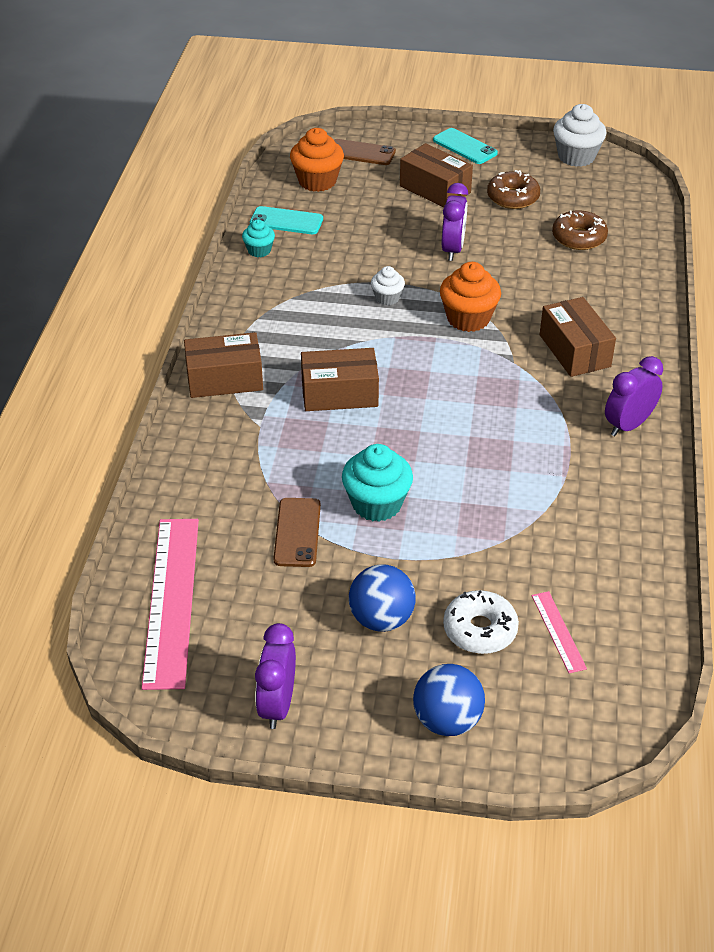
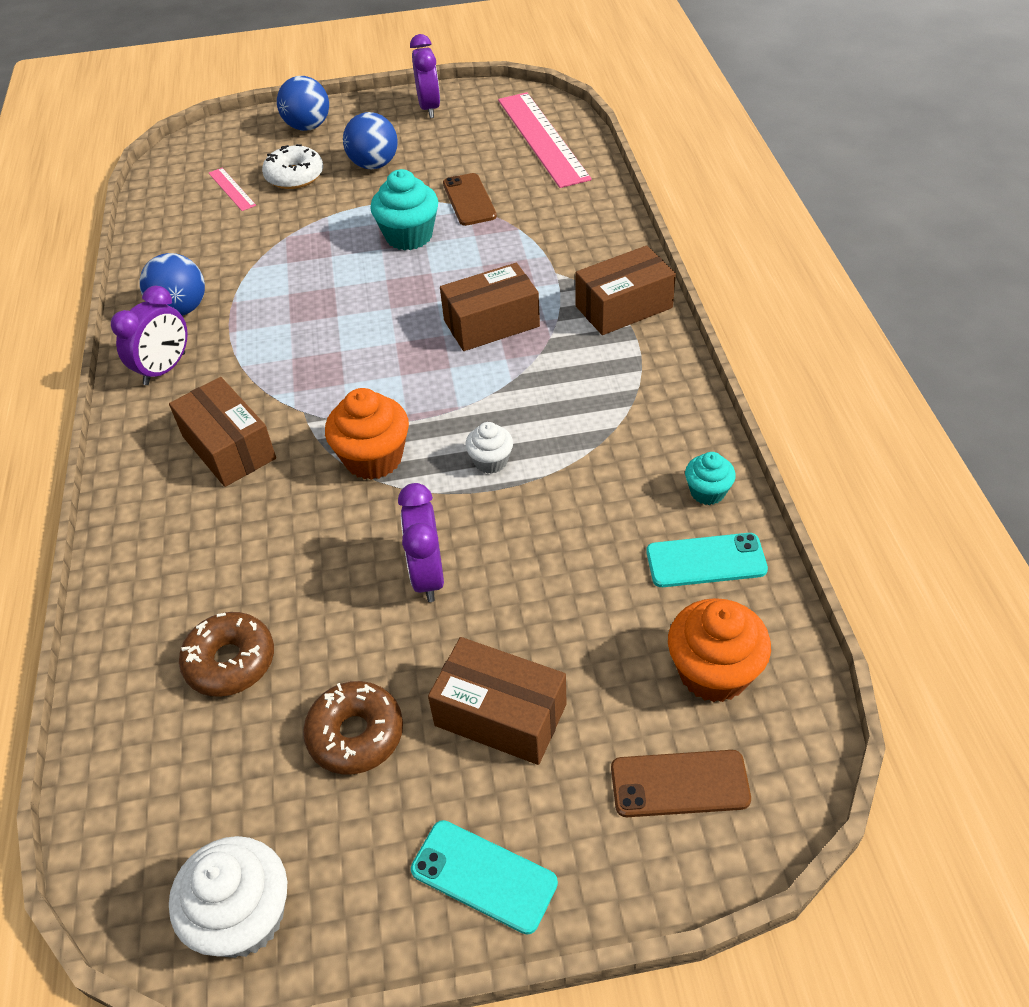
camera: 165 degrees right, 5 degrees up
(615, 481) = (181, 309): none -> blue ball

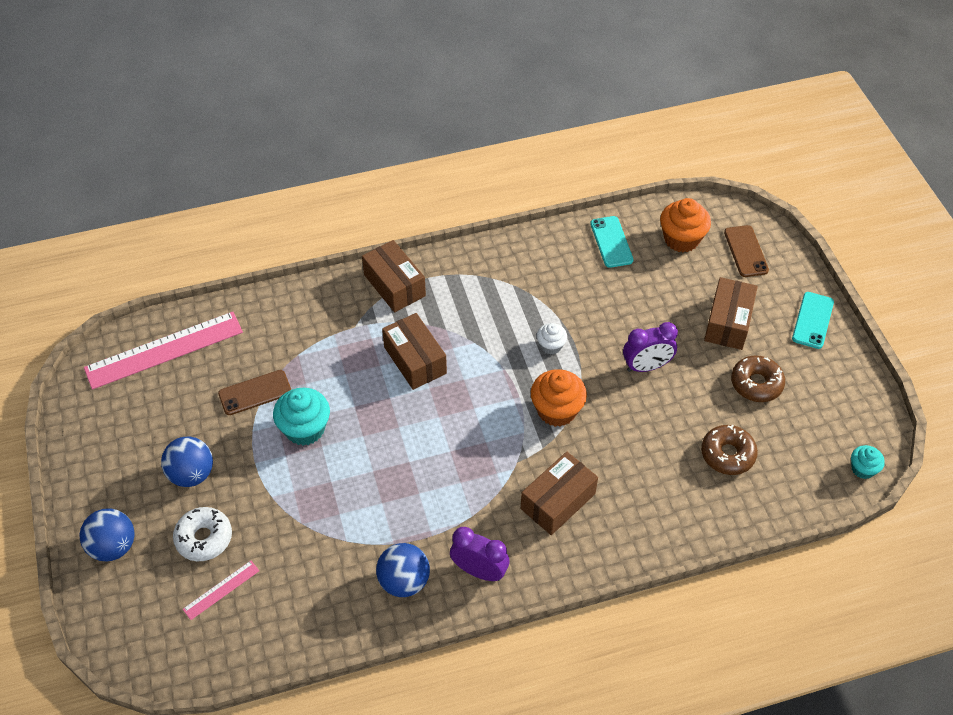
camera: 100 degrees left, 5 degrees up
(244, 917) = (863, 411): white cupcake -> none
(429, 108) = (95, 444): purple clock -> none
(707, 492) = (561, 241): turquoise cupcake -> turquoise cupcake (862, 469)

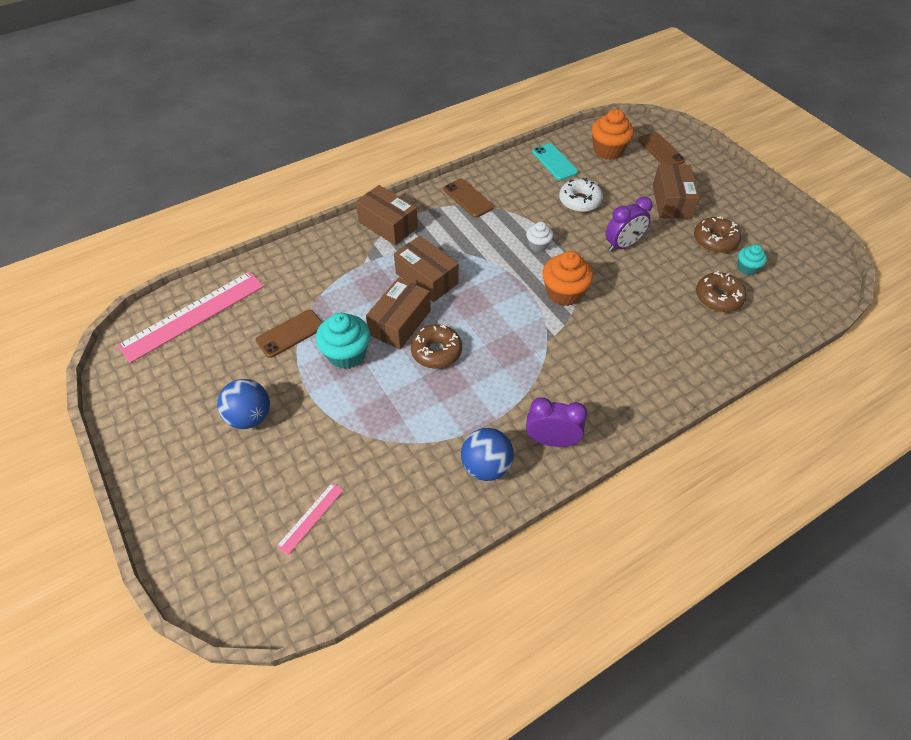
camera: 15 degrees left, 0 degrees up
(113, 546) = (188, 502): blue ball -> none
(204, 538) = (279, 472): white donut -> white donut (579, 201)
(396, 447) = (436, 351): none -> brown donut
(494, 270) = (468, 198): none -> brown phone
(558, 501) = (596, 365): brown box -> brown box (400, 322)
(812, 320) = (734, 188): turquoise phone -> none
(862, 469) = (828, 286): turquoise cupcake -> turquoise cupcake (746, 268)

